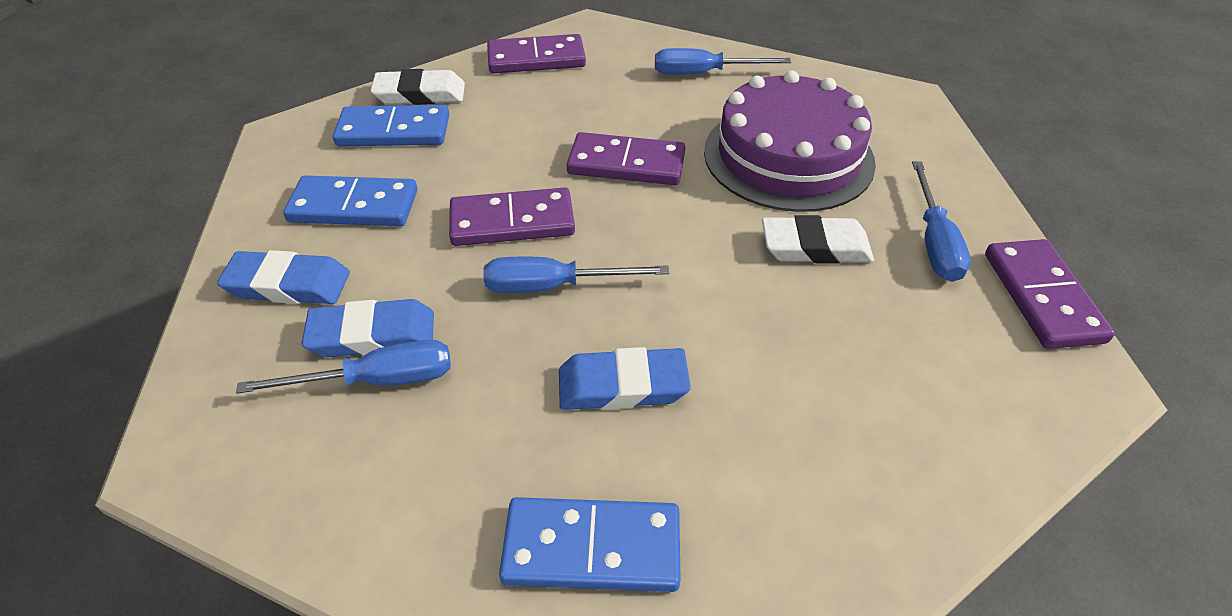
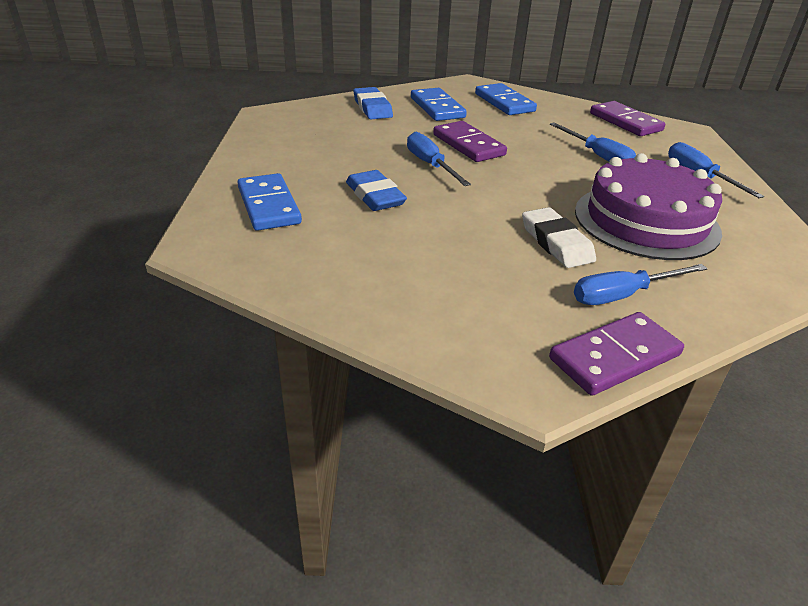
camera: 65 degrees right, 10 degrees down
(372, 335) = (358, 131): blue eraser -> none
(377, 380) = (331, 138): blue screwdriver -> blue screwdriver (597, 156)
(420, 94) = (544, 101): white eraser -> none
(626, 164) = (559, 166): purple domino -> none

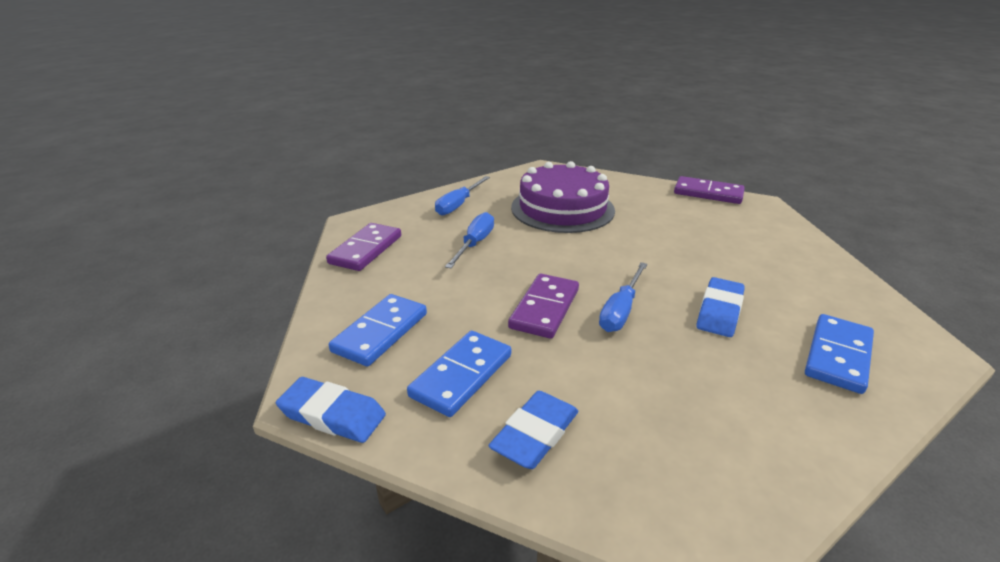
camera: 125 degrees left, 5 degrees down
(449, 82) = (332, 415): none -> blue eraser
(556, 243) = (641, 226): white eraser -> none
(623, 295) = (657, 200): blue screwdriver -> none

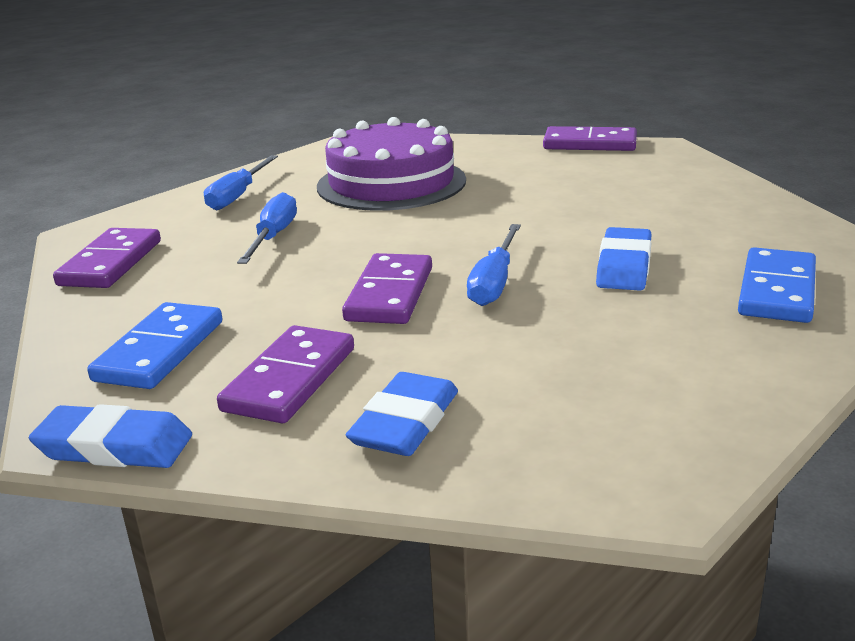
camera: 10 degrees left, 5 degrees down
(461, 375) = (289, 379): blue domino -> purple domino

